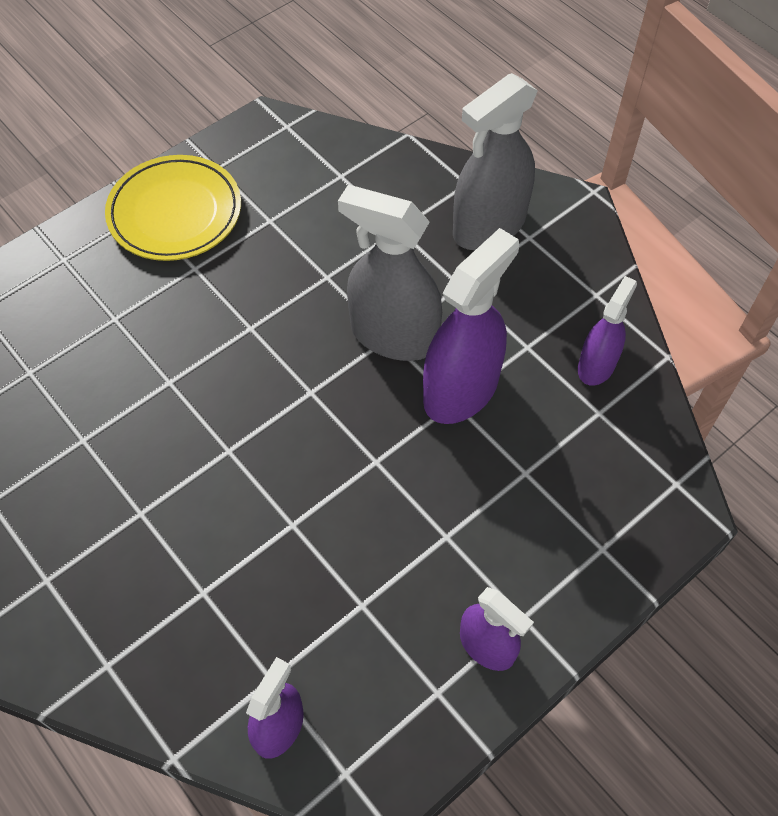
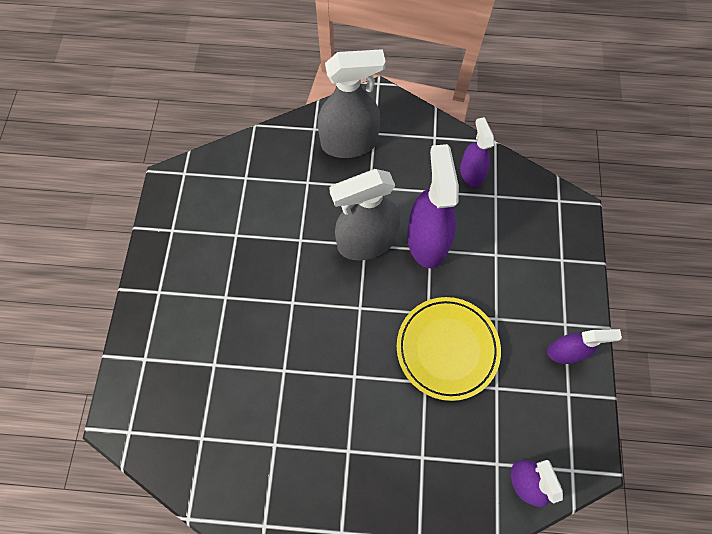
camera: 45 degrees left, 10 degrees up
(175, 213) = (178, 276): yellow plate -> yellow plate (447, 348)
(489, 226) = (349, 143): grey spray bottle -> grey spray bottle turned 105 degrees counterclockwise

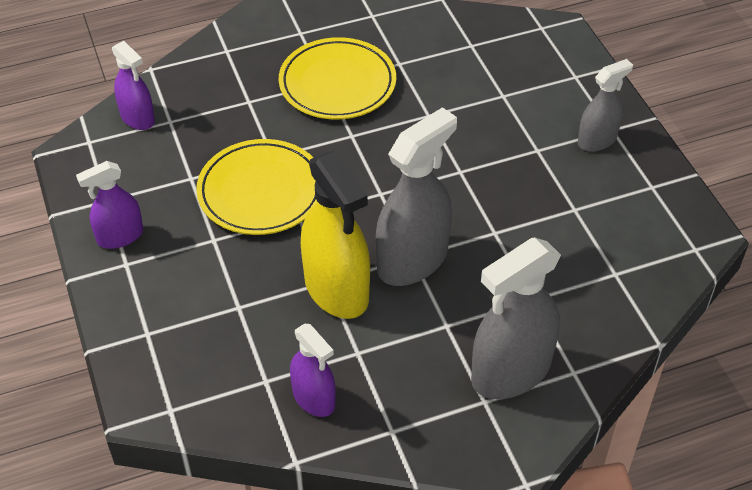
camera: 155 degrees right, 20 degrees down
(177, 286) = (597, 140): none -> grey spray bottle
(339, 443) = (337, 84): none -> yellow plate
(426, 240) = (336, 289): purple spray bottle -> yellow spray bottle

